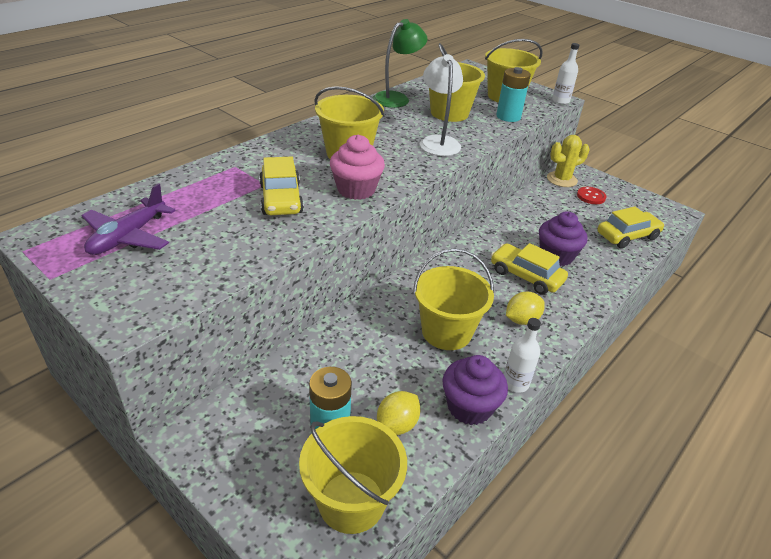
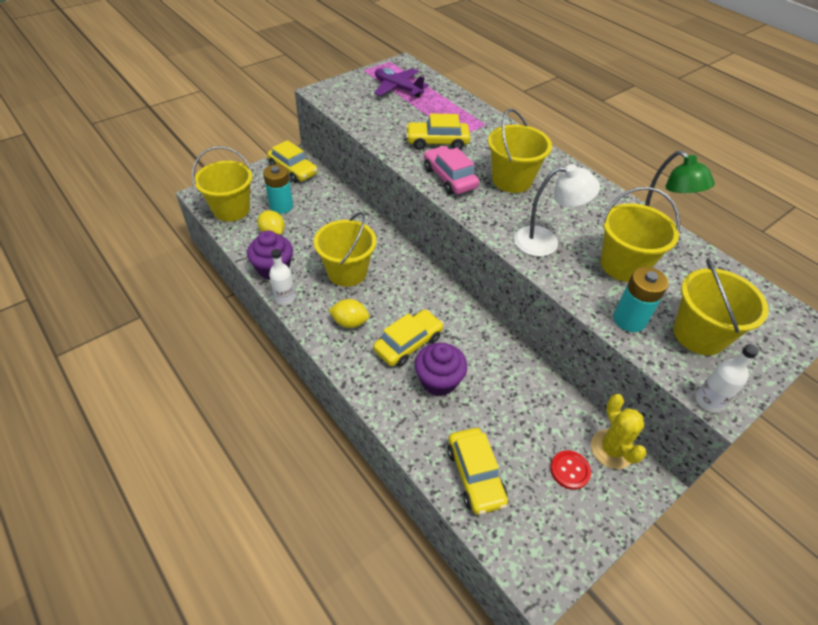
camera: 100 degrees right, 10 degrees up
(226, 433) = (293, 170): none -> yellow car
(356, 189) = (449, 178): pink cupcake -> pink car
(521, 320) = (350, 322): yellow lemon -> yellow lemon turned 60 degrees counterclockwise

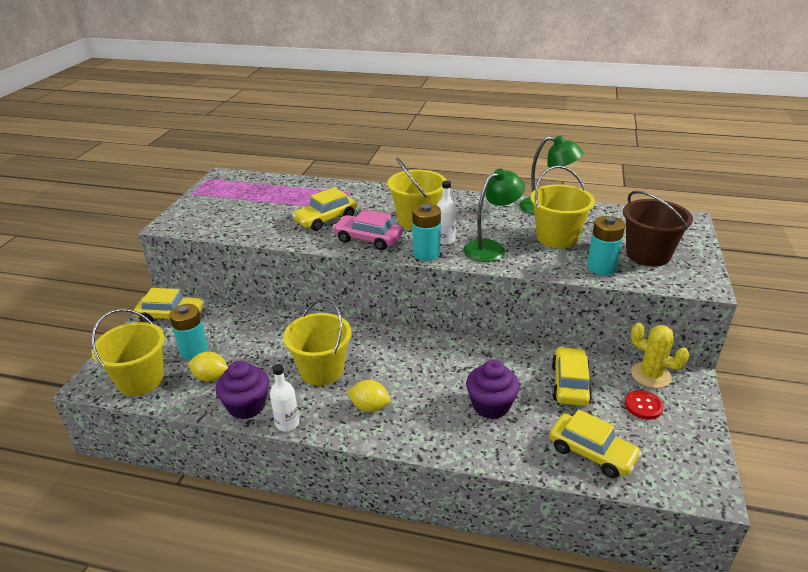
camera: 35 degrees left, 15 degrees down
(350, 322) = (369, 407): yellow lemon -> yellow lemon turned 45 degrees clockwise
(397, 88) = (241, 195): purple plane -> none
(408, 343) = (436, 393): yellow car -> yellow car (570, 384)
(481, 217) = (426, 253): none -> turquoise battery
(545, 242) = (491, 248): white lamp -> green lamp
(699, 334) = (648, 255): yellow bucket -> brown bucket
(708, 401) = (699, 288): white bottle -> white bottle (445, 240)

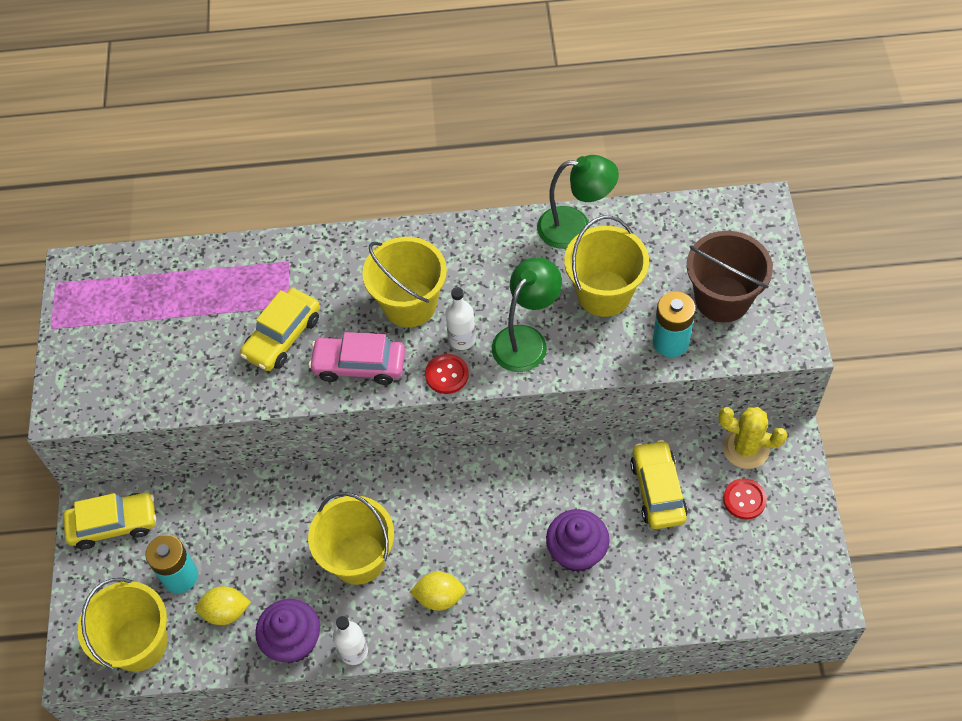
camera: 15 degrees left, 25 degrees up
(426, 253) = (447, 375): turquoise battery -> red button
(591, 453) = (700, 585): yellow car -> none

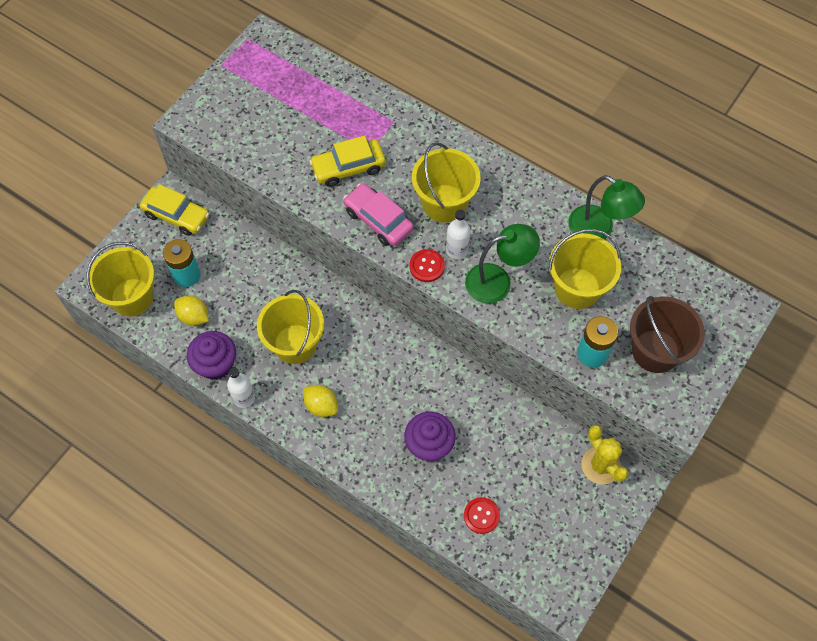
camera: 35 degrees right, 5 degrees up
(657, 490) = (516, 447): yellow car -> none
(744, 499) = (568, 498): red button -> red button (481, 516)

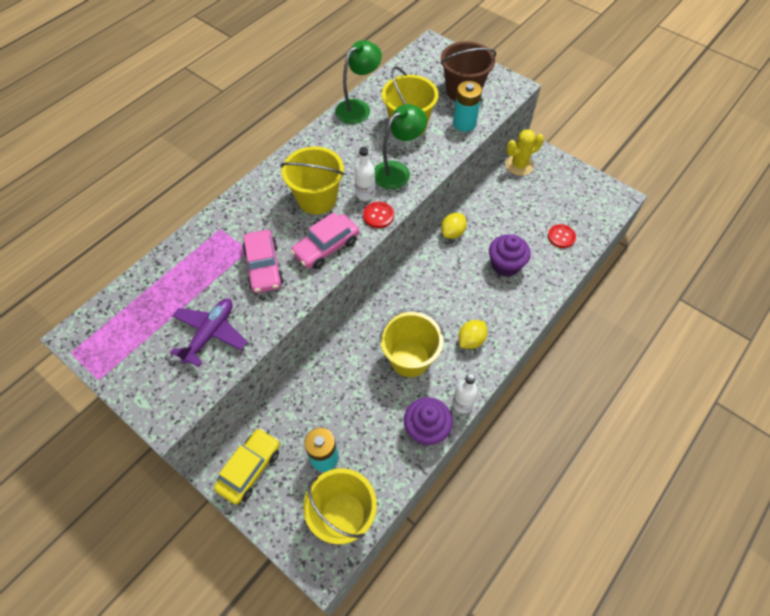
camera: 85 degrees left, 5 degrees down
(194, 316) = (373, 450): yellow lemon -> yellow lemon (452, 233)
(269, 137) = (210, 334): none -> purple plane
(348, 168) = (264, 267): yellow car -> pink car
(497, 281) = (397, 171): green lamp -> green lamp turned 60 degrees clockwise

